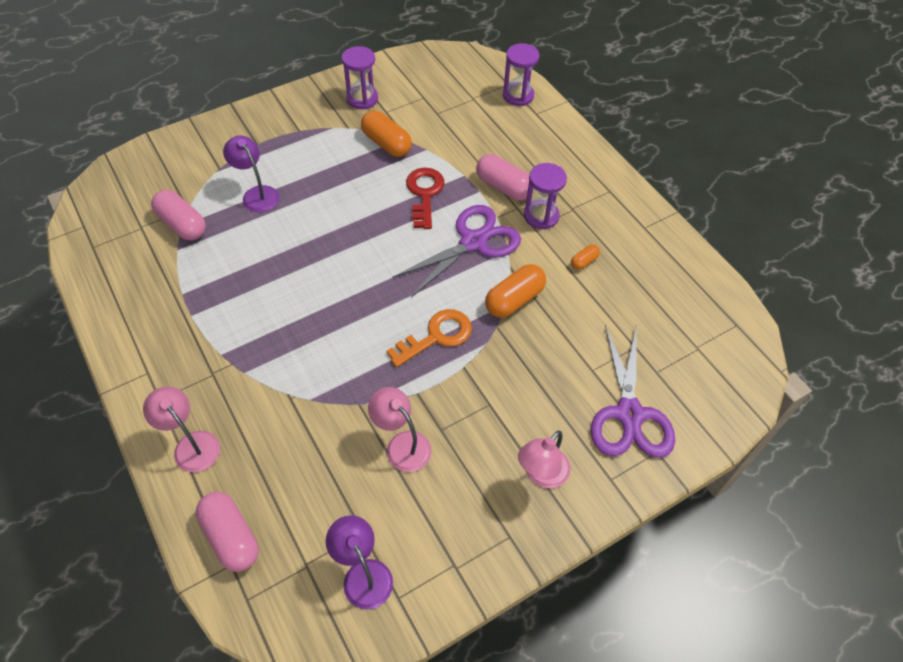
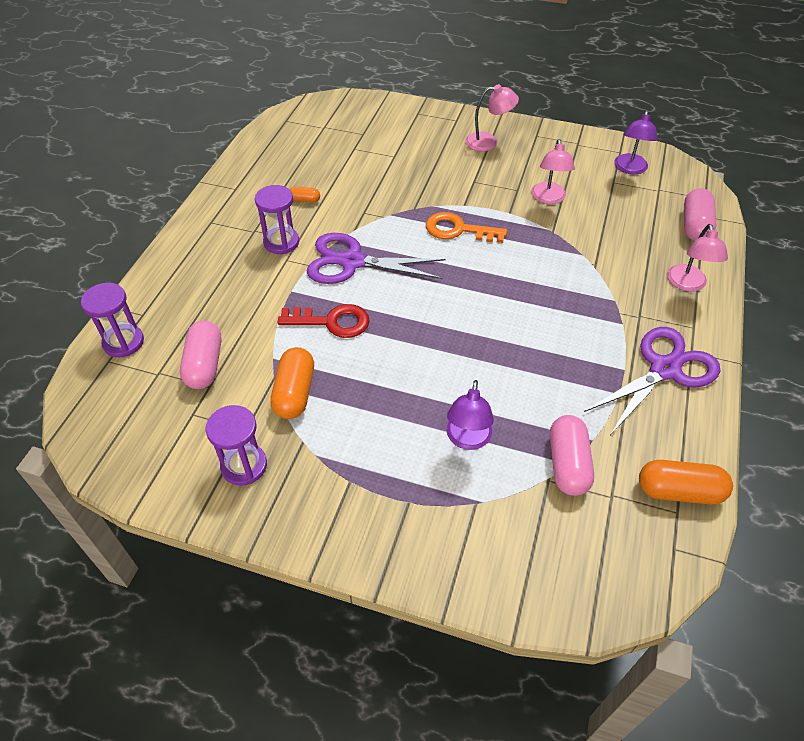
camera: 130 degrees left, 5 degrees down
(424, 194) = (332, 322): red key -> red key turned 135 degrees counterclockwise
(503, 187) = (270, 280): pink capsule -> pink capsule (204, 365)
(514, 300) = (381, 213): orange capsule -> orange capsule (679, 491)
(629, 414) = (406, 131): purple scissors -> purple scissors (664, 369)

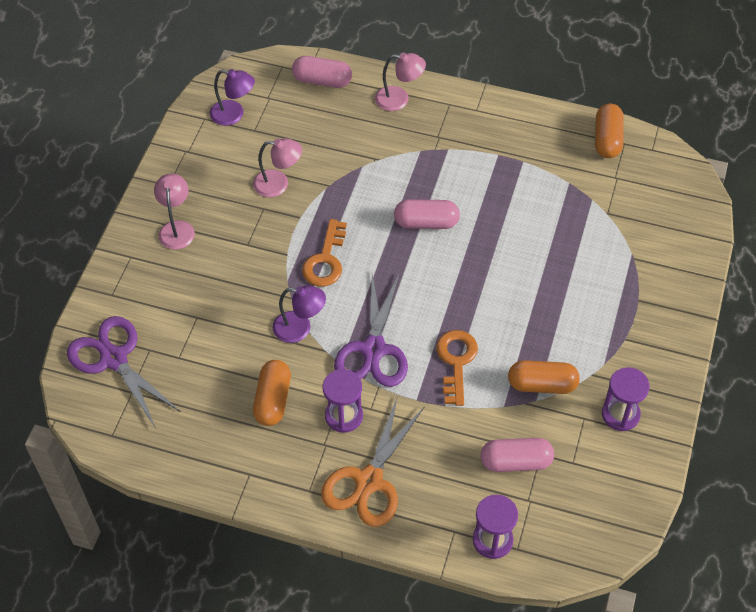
camera: 90 degrees left, 5 degrees up
(210, 258) = (369, 481): none -> orange scissors
(305, 200) = (273, 400): orange capsule -> orange capsule, size x1.99
(332, 322) = (456, 362): red key -> orange key
(467, 439) = (577, 261): purple lamp -> purple lamp (300, 328)
(567, 464) = (592, 200): pink capsule -> pink capsule (426, 222)
(664, 369) = (496, 129): purple scissors -> purple scissors (114, 359)

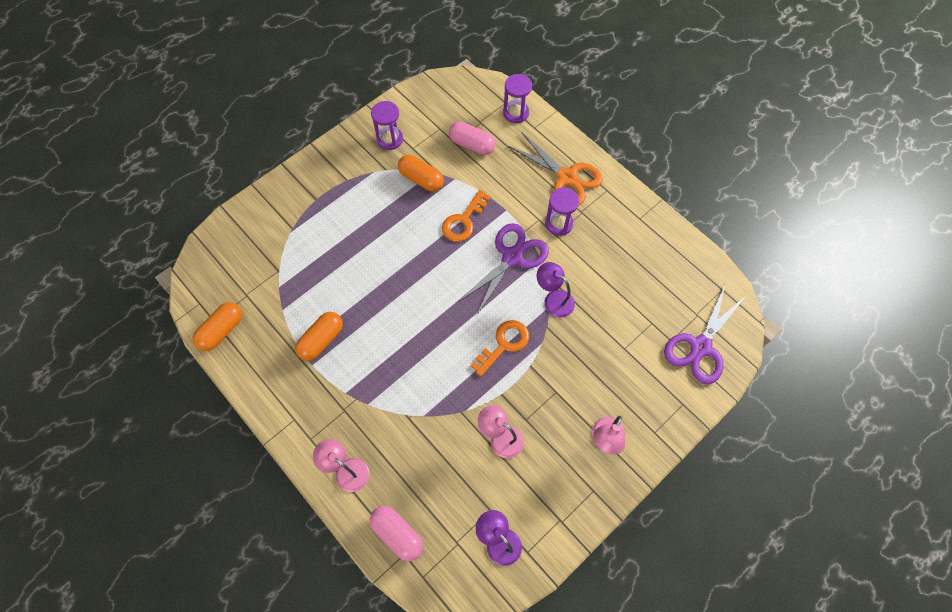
camera: 150 degrees left, 10 degrees up
(114, 359) = (700, 347): purple scissors -> purple scissors turned 45 degrees clockwise
(273, 400) = (600, 258): orange capsule -> orange capsule (321, 340)
(369, 481) = (567, 177): orange scissors -> orange scissors turned 75 degrees clockwise
(426, 222) = (410, 335): pink capsule -> none

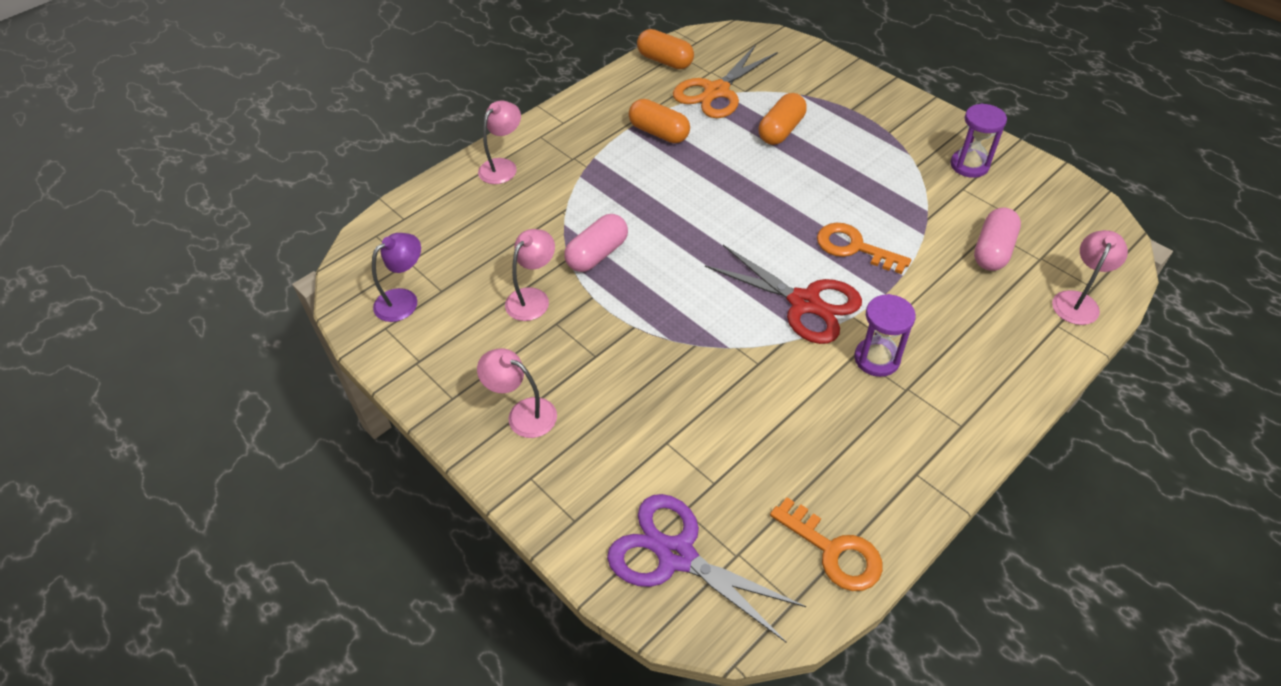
camera: 90 degrees right, 15 degrees down
(397, 534) = (426, 212): pink capsule -> pink capsule (597, 254)
(421, 179) = (912, 200): orange capsule -> orange capsule (781, 130)
(504, 344) = (664, 297): orange key -> orange key (833, 551)
(512, 257) = (804, 303): purple scissors -> red scissors
(516, 113) = (1077, 301): purple hourglass -> pink lamp
(553, 299) = (741, 353): purple lamp -> none
(567, 177) = (970, 369): orange scissors -> orange scissors (716, 91)

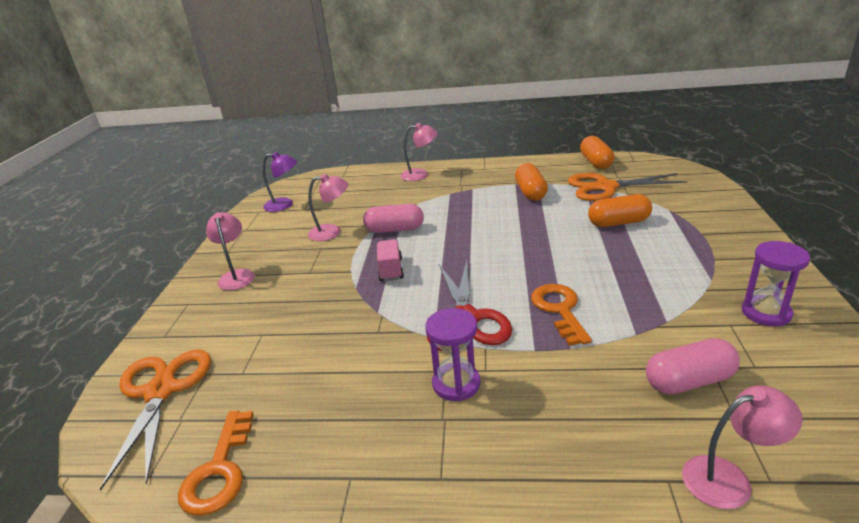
camera: 50 degrees right, 20 degrees down
(669, 300) = (390, 270): none -> pink truck
(676, 555) = (161, 391): purple scissors -> orange scissors

